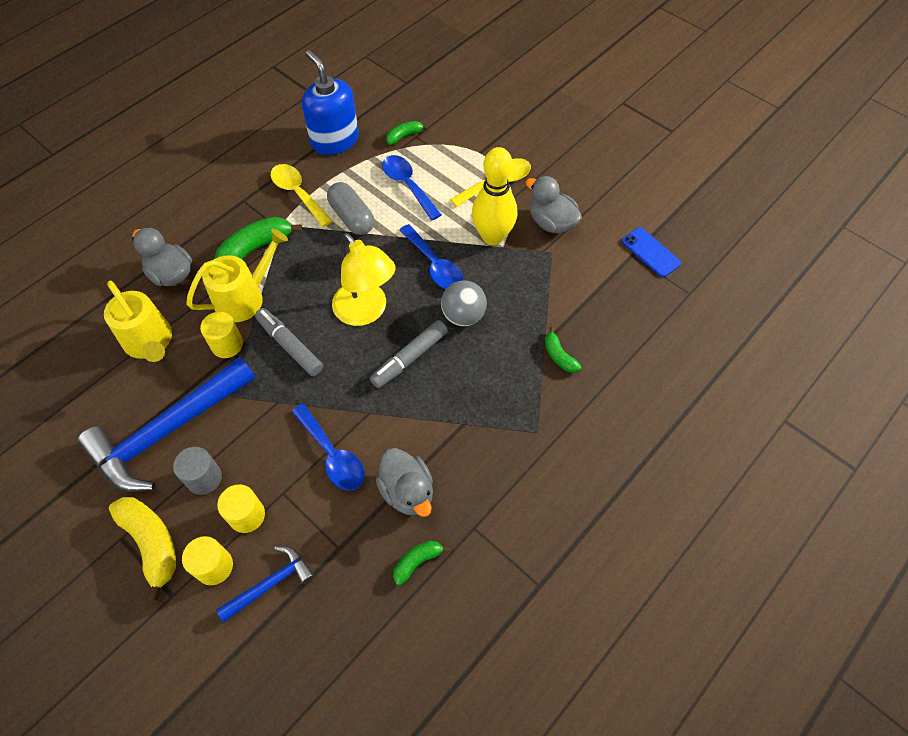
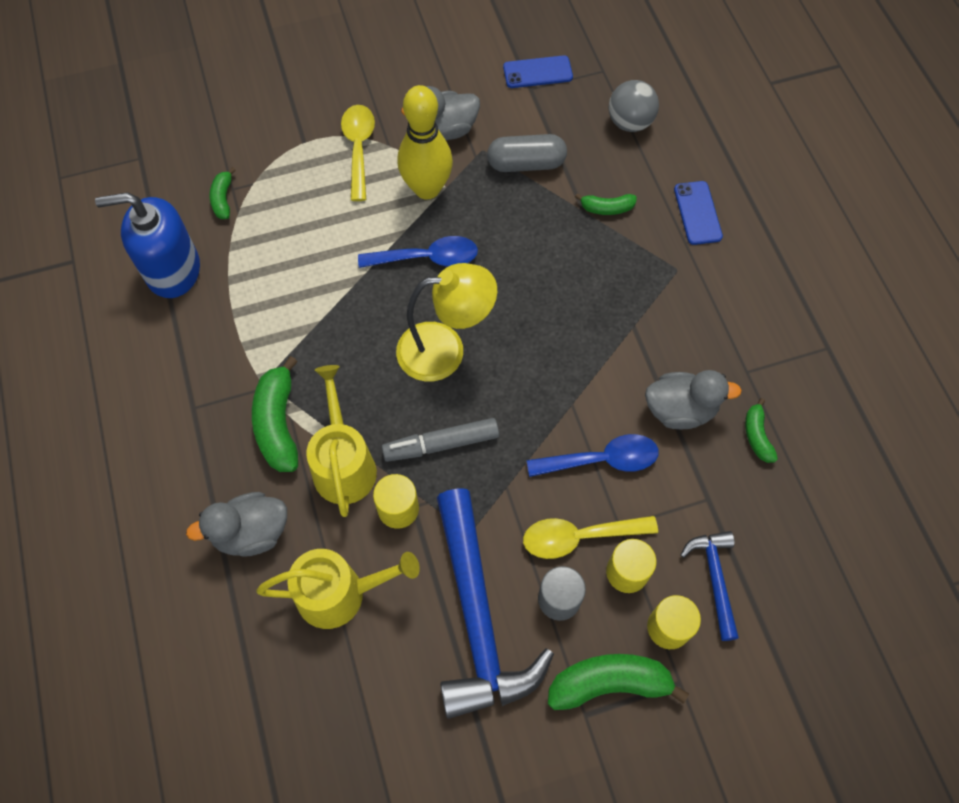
camera: 60 degrees left, 5 degrees up
(151, 543) = (609, 683): yellow banana -> green banana
(298, 193) = (227, 345): yellow spoon -> yellow spoon (579, 537)
(352, 217) = (305, 305): grey capsule -> grey capsule (526, 164)
(407, 185) = (299, 230): blue spoon -> none
(409, 358) = (529, 336): grey marker -> none
(463, 315) = (508, 264): grey ball -> grey ball (630, 122)
(603, 422) = (697, 213): none -> blue phone

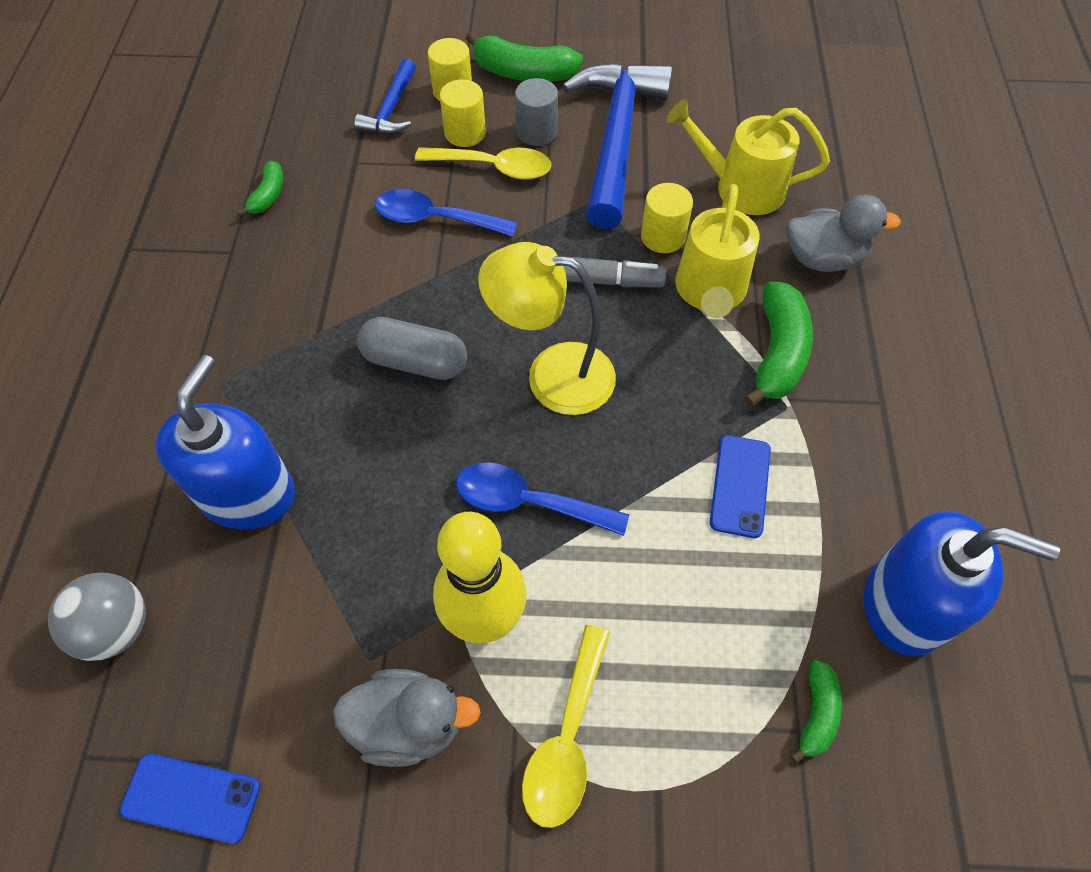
camera: 160 degrees left, 5 degrees down
(526, 164) = (316, 609): grey capsule -> grey capsule (415, 362)
(607, 208) = (248, 494): green banana -> blue soap dispenser
(680, 410) = (326, 238): grey duck -> none
(697, 213) = (137, 446): blue phone -> blue phone (740, 486)

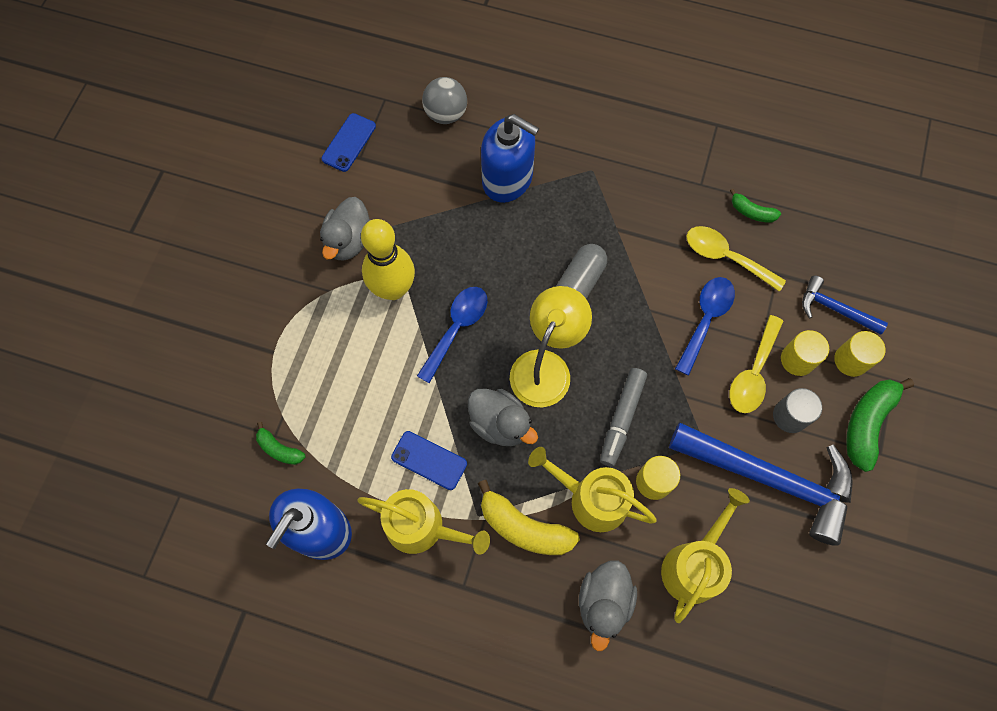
camera: 105 degrees right, 10 degrees up
(567, 739) = (314, 314): yellow spoon -> yellow spoon (725, 257)
(653, 411) = (500, 424): none -> grey duck
(777, 353) = (524, 527): green banana -> yellow banana
(834, 470) = (422, 527): none -> yellow watering can

